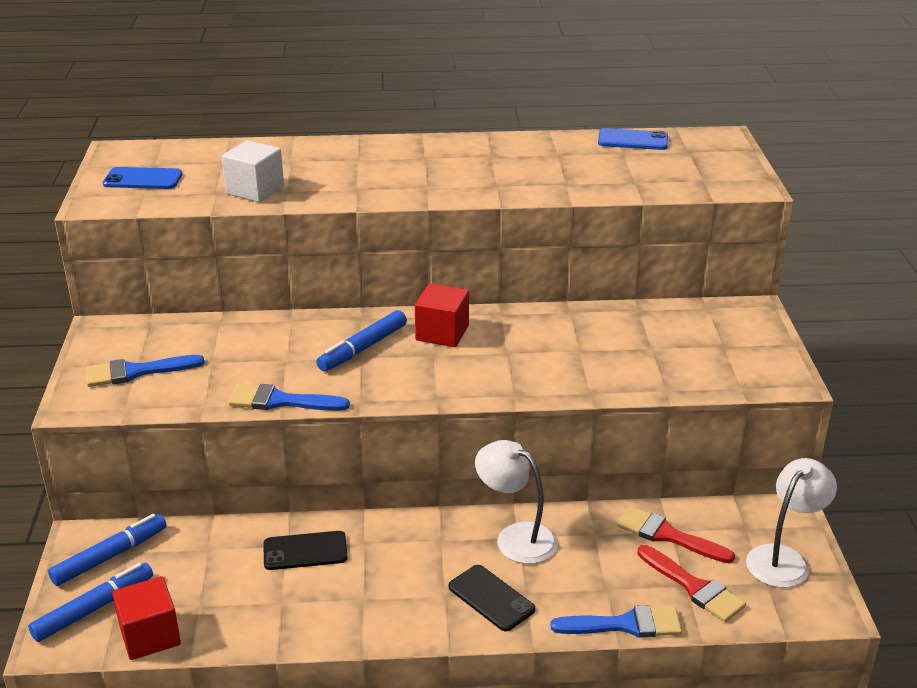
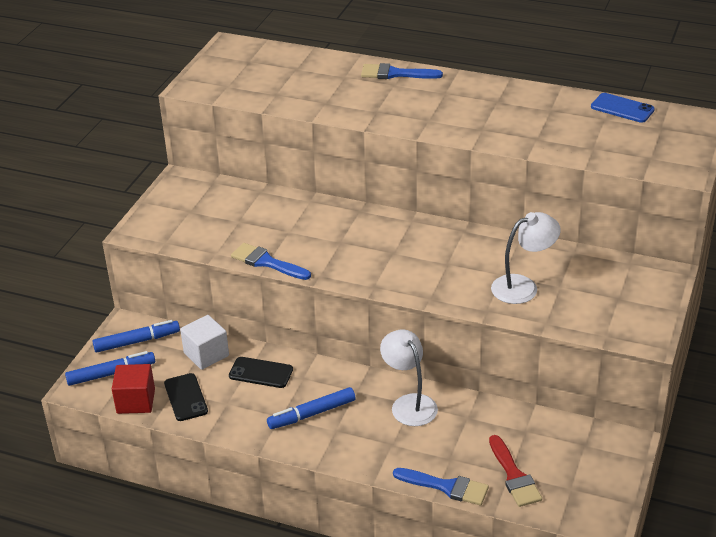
camera: 25 degrees right, 5 degrees up
(136, 372) = (186, 217): blue brush -> blue brush (395, 74)
(143, 179) = (233, 73): blue phone -> none
(255, 190) = (303, 98): white cube -> white cube (206, 354)
(363, 348) = (346, 235): blue marker -> blue marker (312, 414)
(442, 333) = (410, 236): red cube -> none
(491, 598) = (365, 441): black phone -> black phone (186, 397)
(668, 535) = (521, 433): red brush -> none
(784, 558) = (597, 475): white lamp -> white lamp (523, 286)

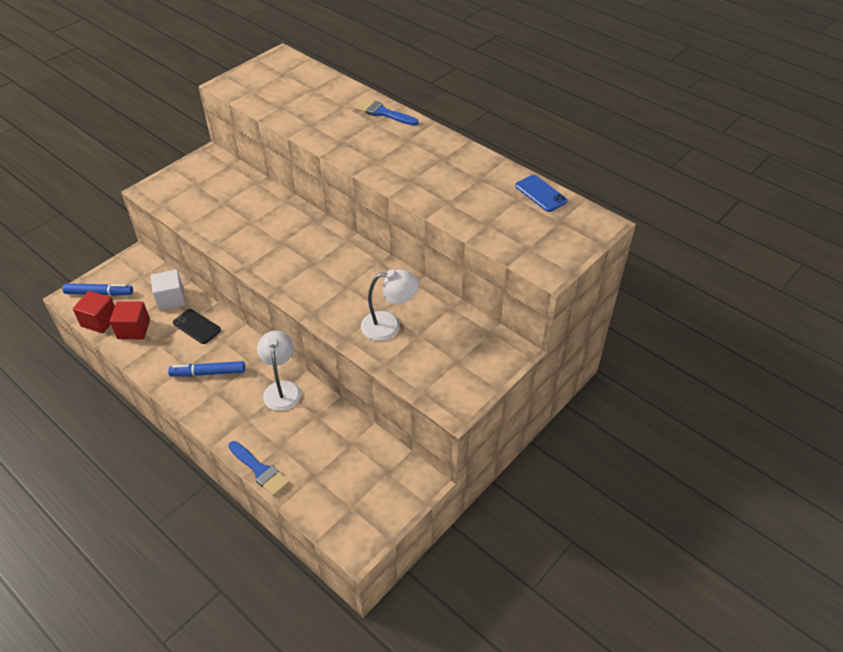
camera: 20 degrees right, 10 degrees up
(137, 341) = (133, 273): blue marker -> none
(186, 397) = (134, 329): black phone -> red cube
(267, 262) = (217, 243): blue brush -> none
(514, 476) = (316, 480): red brush -> none

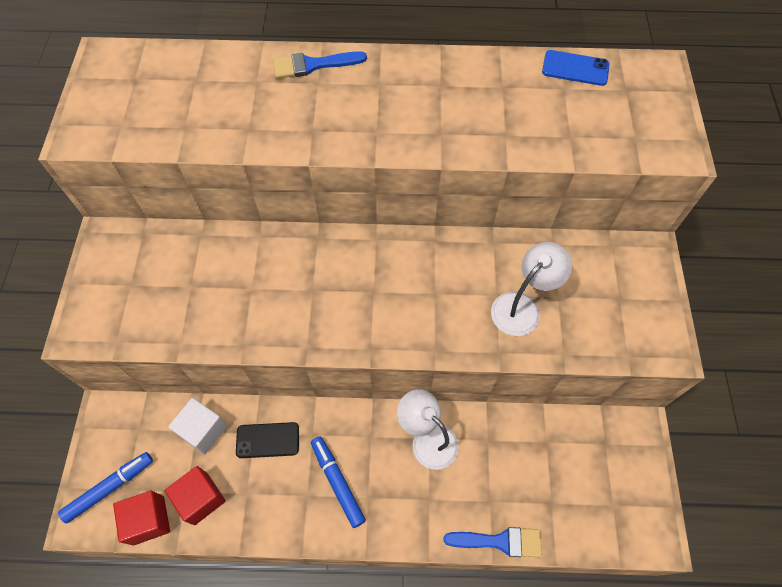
camera: 40 degrees left, 15 degrees up
(208, 373) = (337, 482): blue marker -> blue marker turned 105 degrees clockwise

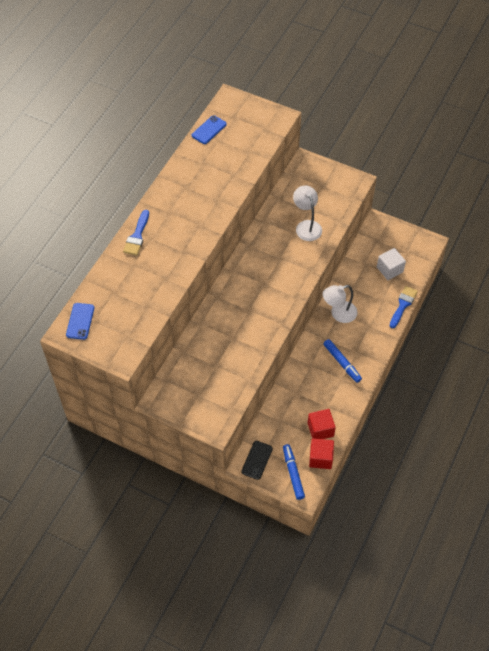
camera: 65 degrees left, 5 degrees down
(129, 64) = (80, 321): none -> blue phone
(203, 430) = (282, 417): white cube -> white cube (389, 269)
(267, 440) = (303, 387): black phone -> black phone (257, 460)
(337, 482) = (342, 363): blue marker -> blue marker turned 120 degrees counterclockwise

